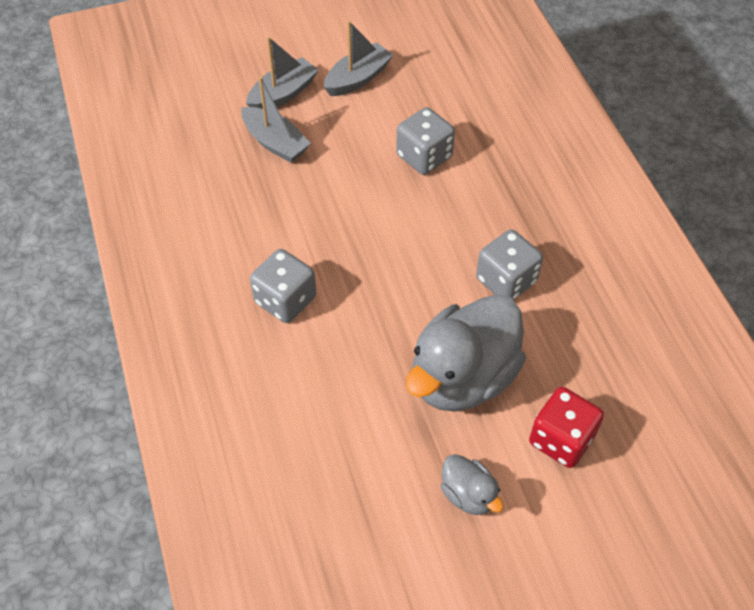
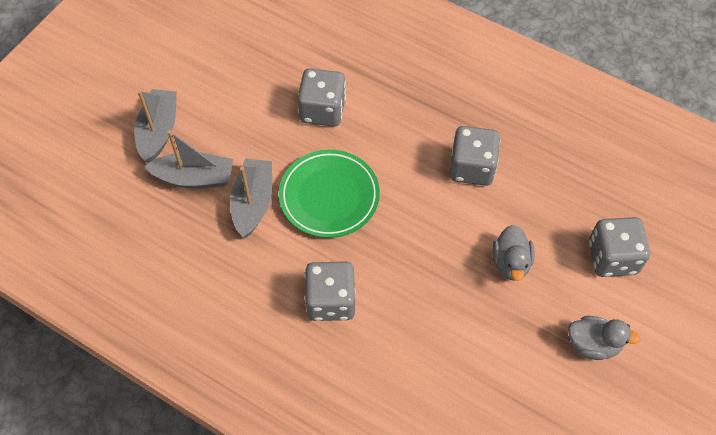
camera: 40 degrees left, 5 degrees up
(358, 78) = (208, 78): grey boat -> grey boat (253, 203)
(363, 223) = (329, 196): none -> green plate
(462, 377) = (510, 263): grey duck -> grey duck, size x0.47
(561, 439) = (612, 258): red dice -> grey dice

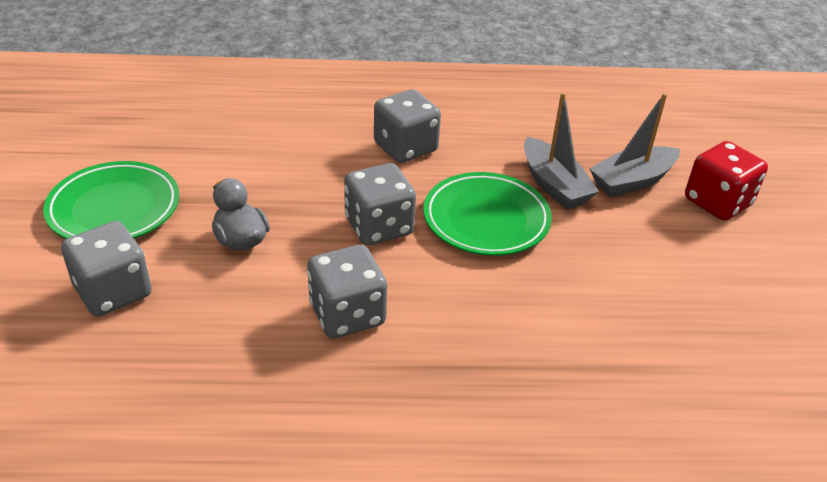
camera: 145 degrees right, 20 degrees down
(158, 131) = (717, 202): grey boat -> red dice
(322, 110) = (583, 297): grey dice -> grey dice (379, 226)
(593, 344) = (114, 208): grey duck -> green plate

